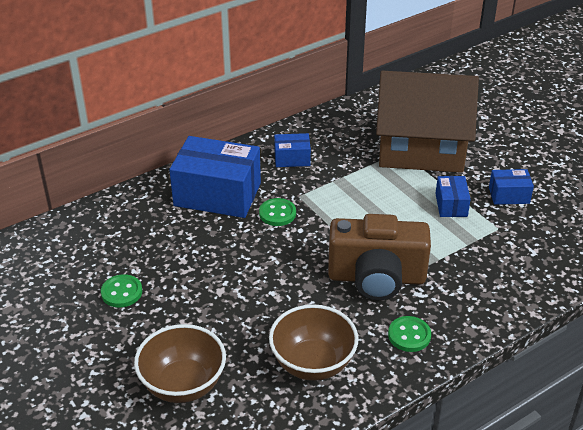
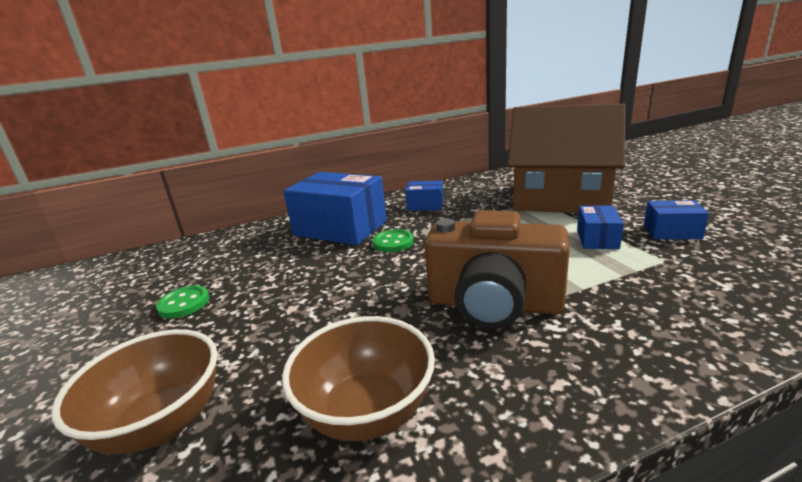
camera: 15 degrees right, 15 degrees down
(409, 335) = (534, 382): green button -> none

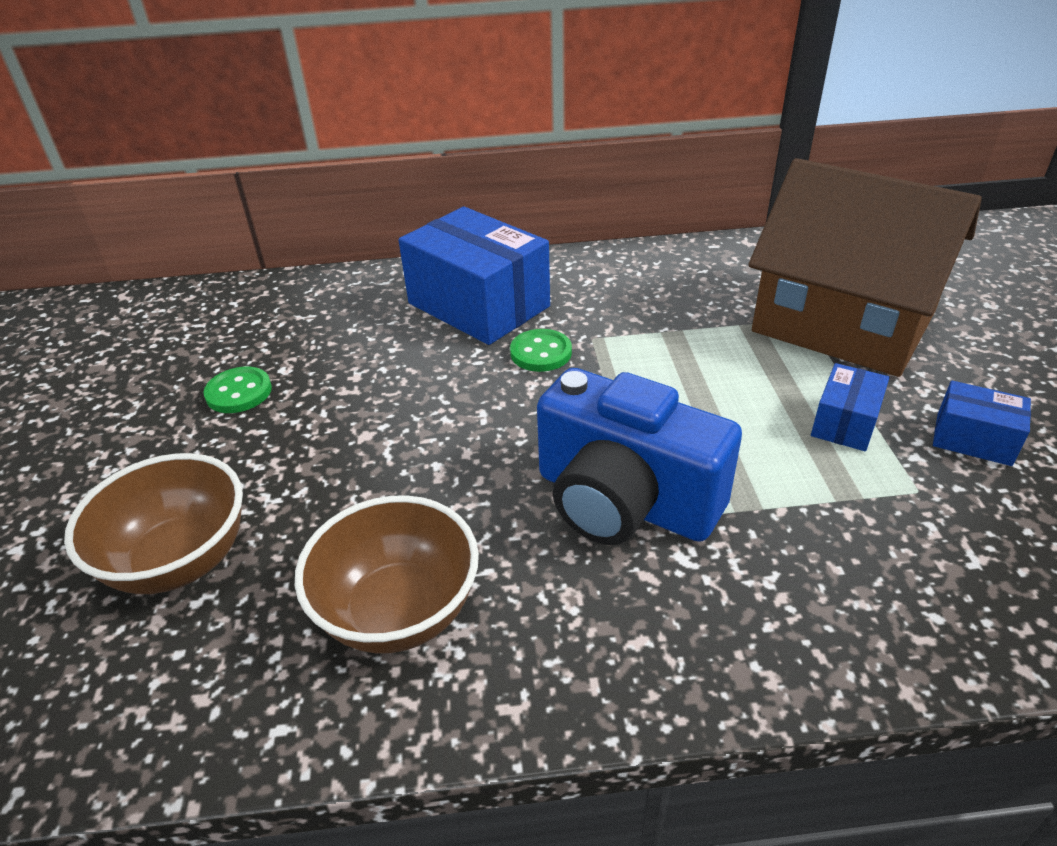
camera: 15 degrees right, 15 degrees up
(425, 205) = (622, 287): blue box -> none
(494, 304) = (624, 501): brown camera -> blue camera

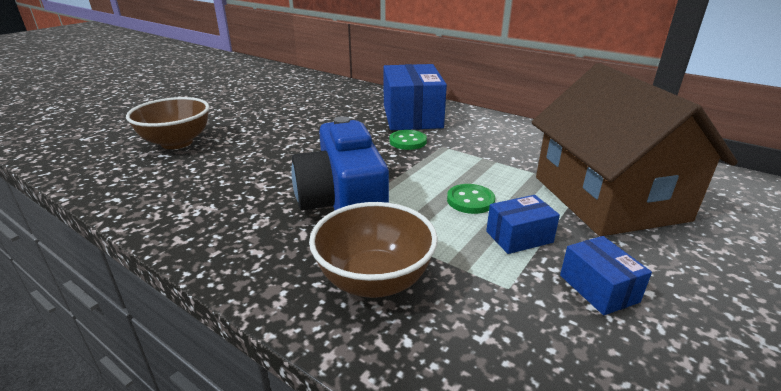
camera: 40 degrees right, 10 degrees down
(239, 392) = (276, 108): green button -> green button (470, 200)
(399, 612) = (202, 190): brown bowl -> brown bowl (374, 280)

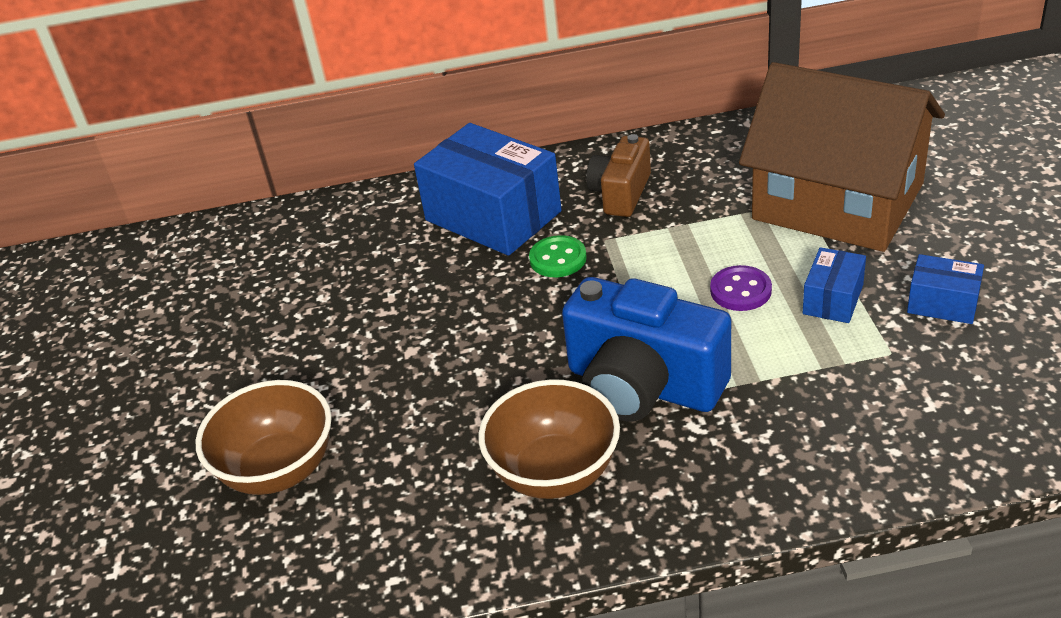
camera: 40 degrees left, 10 degrees up
(374, 280) = (799, 429): brown bowl -> brown bowl (554, 473)
(470, 200) = (740, 290): green button -> purple button
(484, 136) = (621, 193): none -> brown camera

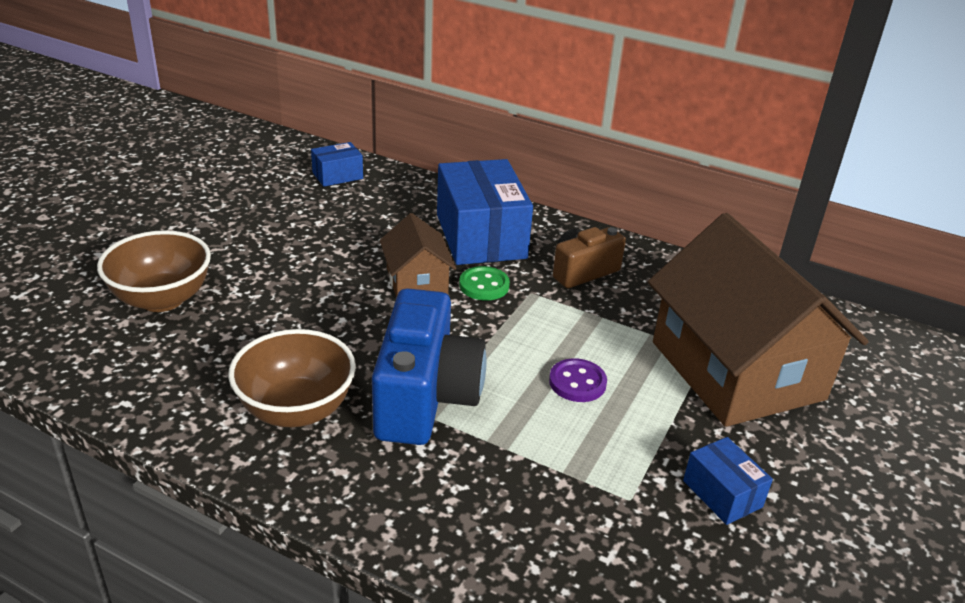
camera: 30 degrees right, 5 degrees down
(494, 292) = (417, 281): none -> brown house
(643, 385) = (425, 397): blue camera -> blue camera turned 150 degrees counterclockwise
(833, 299) = (637, 432): blue box -> blue box (337, 175)

